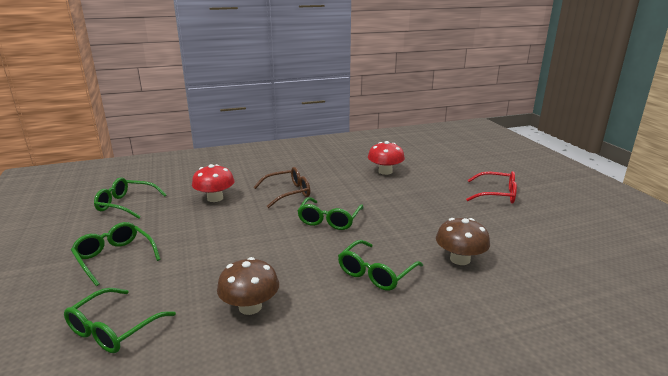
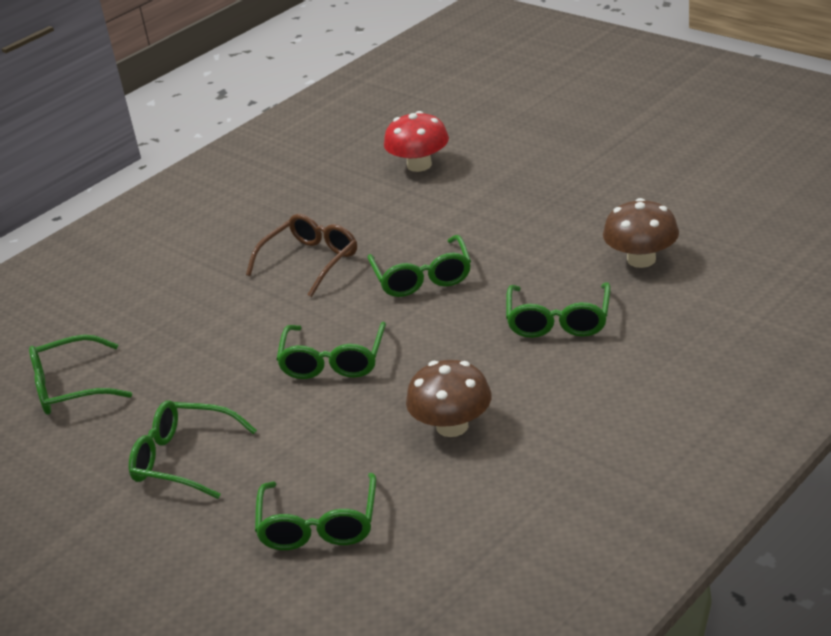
camera: 25 degrees left, 10 degrees up
(215, 198) = (205, 317): red mushroom -> none
(239, 242) = (333, 361): none -> green glasses
(496, 194) = (612, 143): red glasses -> none

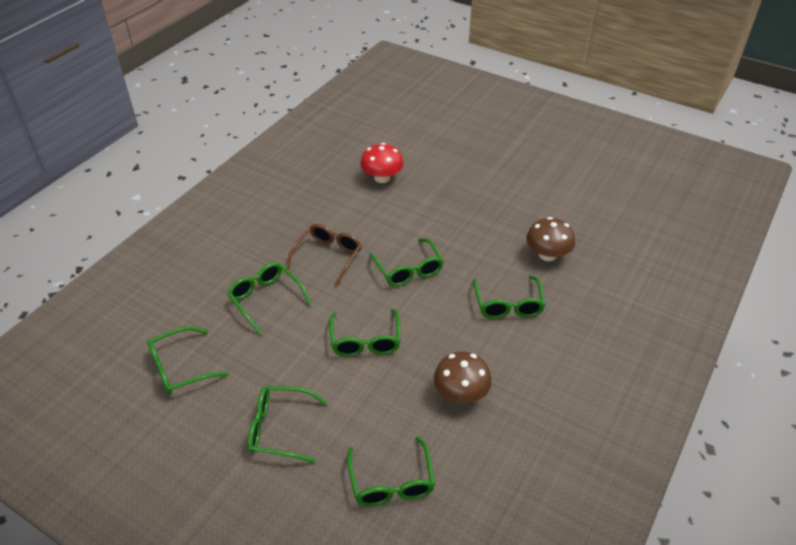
camera: 15 degrees left, 10 degrees up
(208, 311) = (266, 299): none -> green glasses

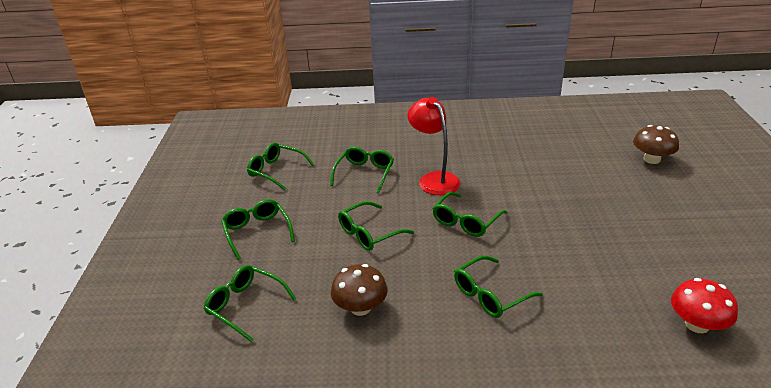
camera: 60 degrees right, 10 degrees down
(328, 257) = (434, 179): brown glasses -> red lamp
(382, 178) = (552, 164): red mushroom -> red mushroom (697, 324)
(391, 482) = (245, 306): green glasses -> green glasses turned 75 degrees clockwise
(547, 254) = (587, 295): brown mushroom -> brown mushroom (651, 159)

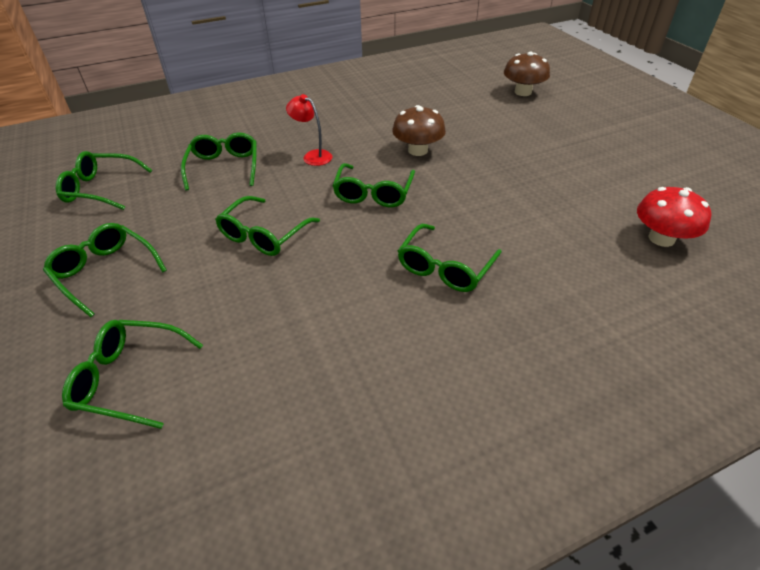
camera: 25 degrees left, 10 degrees up
(360, 307) = (297, 330): brown mushroom -> brown mushroom (418, 150)
(434, 179) = (312, 156): red lamp -> red lamp, size x0.58

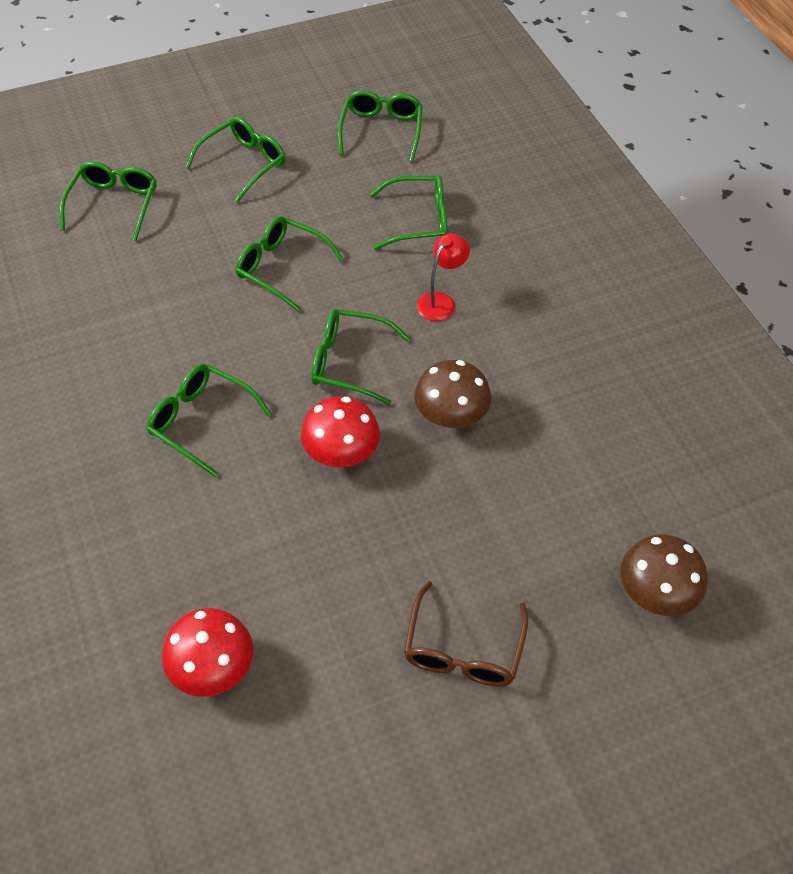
camera: 90 degrees right, 10 degrees up
(459, 193) = (341, 452): none -> red mushroom
(587, 144) = (463, 649): none -> brown glasses

